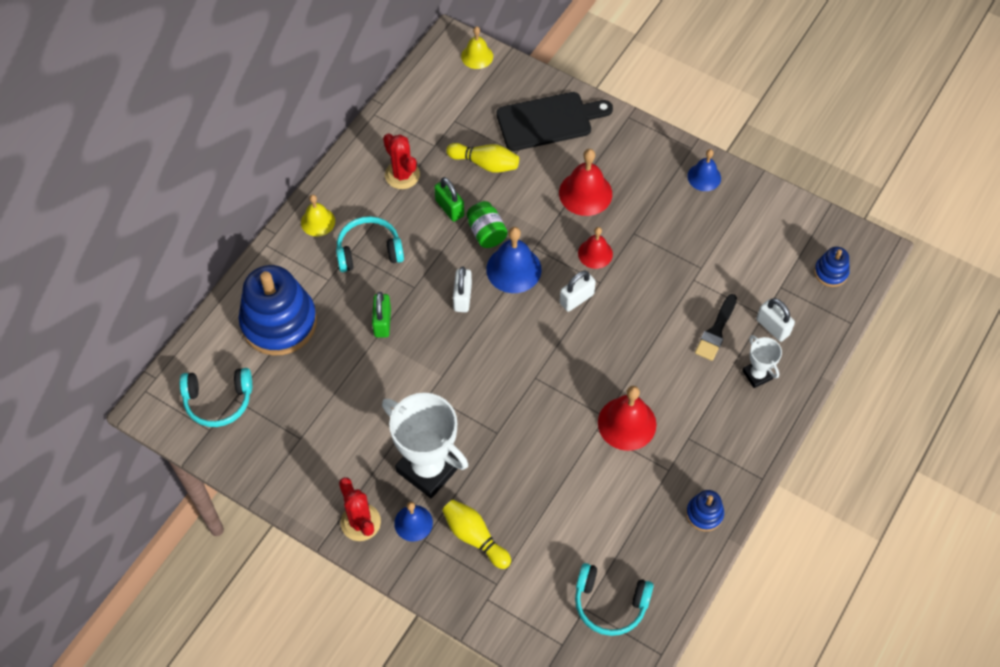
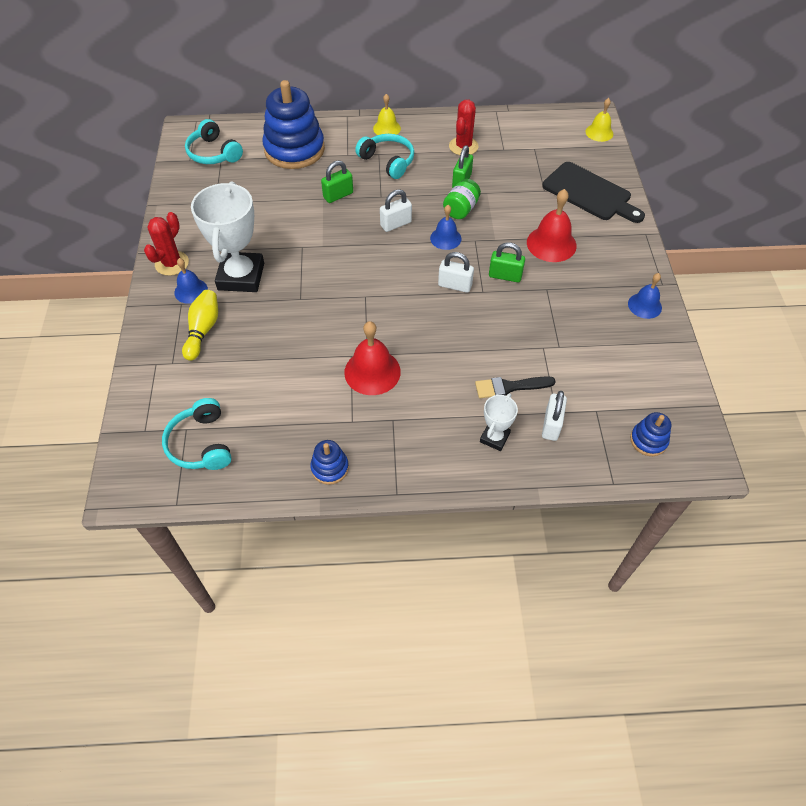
camera: 55 degrees right, 5 degrees down
(485, 163) = (517, 180): yellow bowling pin -> none
(513, 269) = (445, 238): blue bell -> blue bell, size x0.63
(595, 253) = (505, 276): red bell -> green padlock

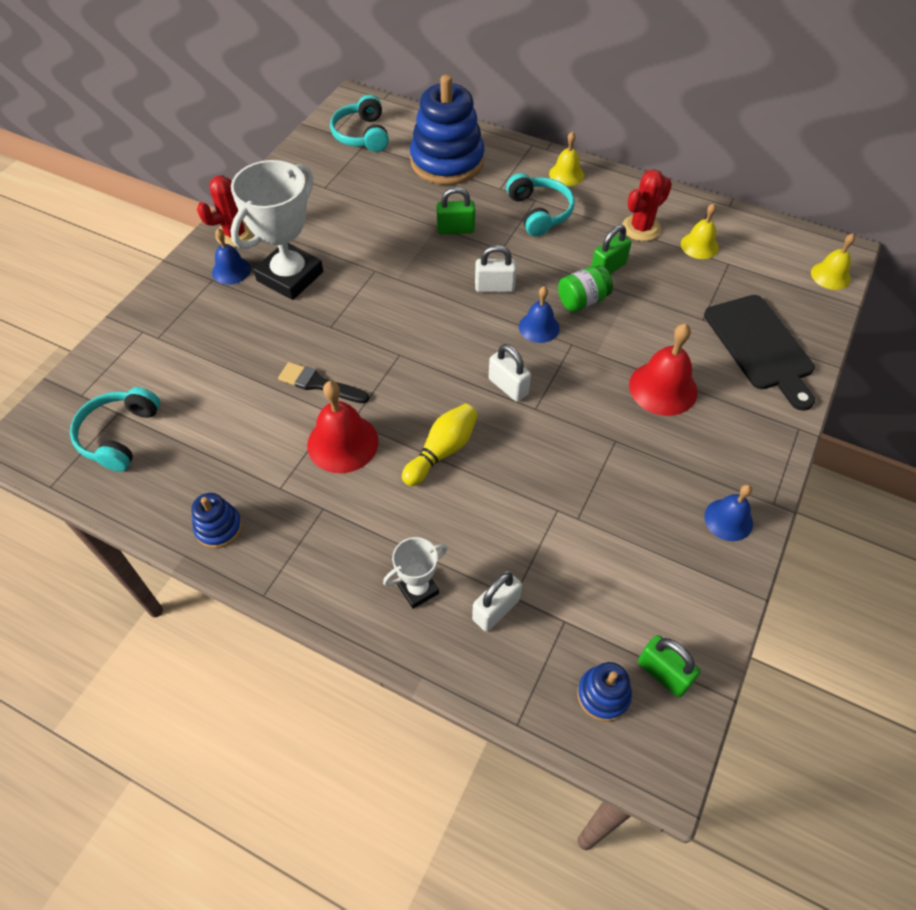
camera: 30 degrees right, 0 degrees up
(203, 330) = (211, 317): yellow bowling pin -> yellow bowling pin (442, 451)
(505, 276) = (576, 402): green padlock -> green padlock (663, 673)
(508, 144) = (699, 245): none -> yellow bell
(510, 387) = (481, 538): black brush -> black brush (319, 384)

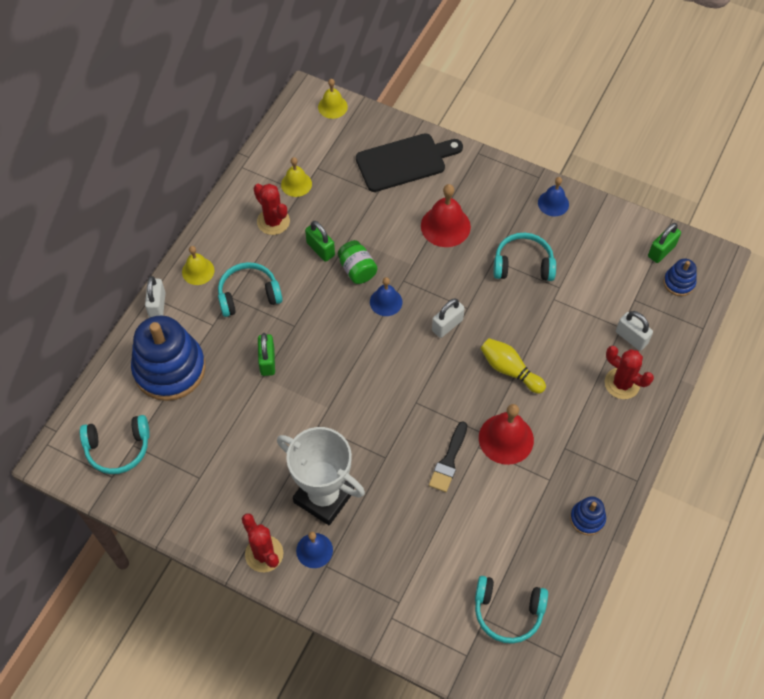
camera: 90 degrees left, 5 degrees up
(418, 589) = (622, 383): white trophy -> red cactus
(494, 287) = (340, 332): white padlock -> white padlock (157, 305)
(611, 475) = (523, 264): none -> turquoise headphones

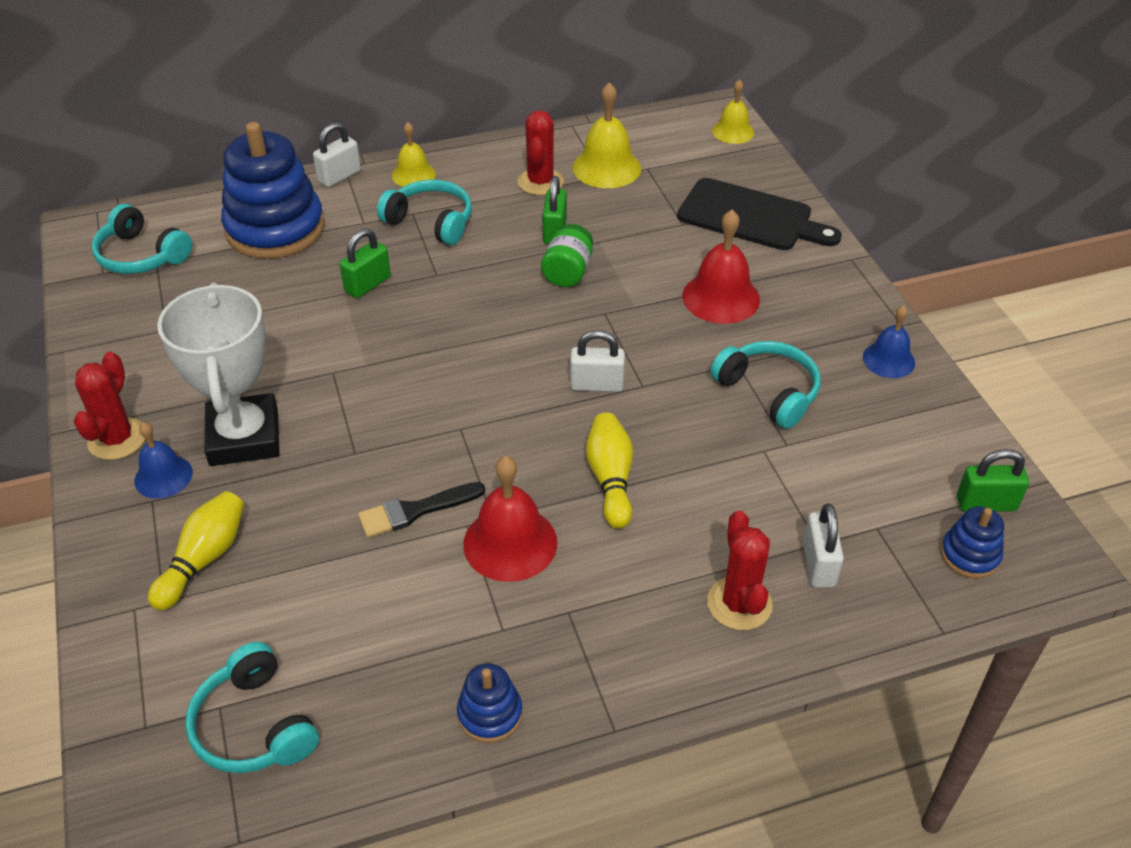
camera: 45 degrees right, 15 degrees down
(296, 184) = (606, 168): yellow bell -> yellow bell, size x1.58
(386, 302) = (558, 318): blue bell -> none
(389, 568) = (204, 559): none -> yellow bowling pin

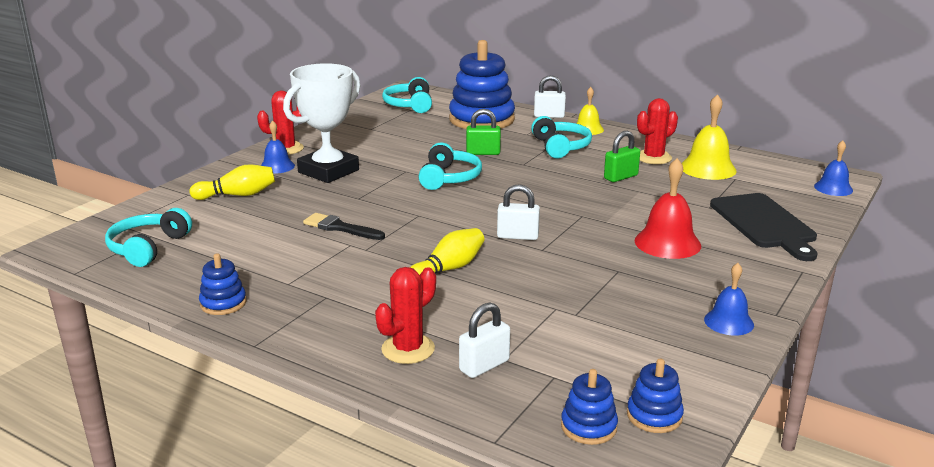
camera: 50 degrees right, 20 degrees down
(510, 543) = (354, 261): red bell -> none
(568, 272) = (595, 193): green jar -> none
(596, 385) = (517, 236): white padlock -> white padlock turned 45 degrees counterclockwise
(733, 131) = (833, 188): yellow bell -> blue bell
(768, 391) = (612, 290): turquoise headphones -> turquoise headphones (449, 178)
(986, 504) = (654, 416): green padlock -> blue stacking toy

